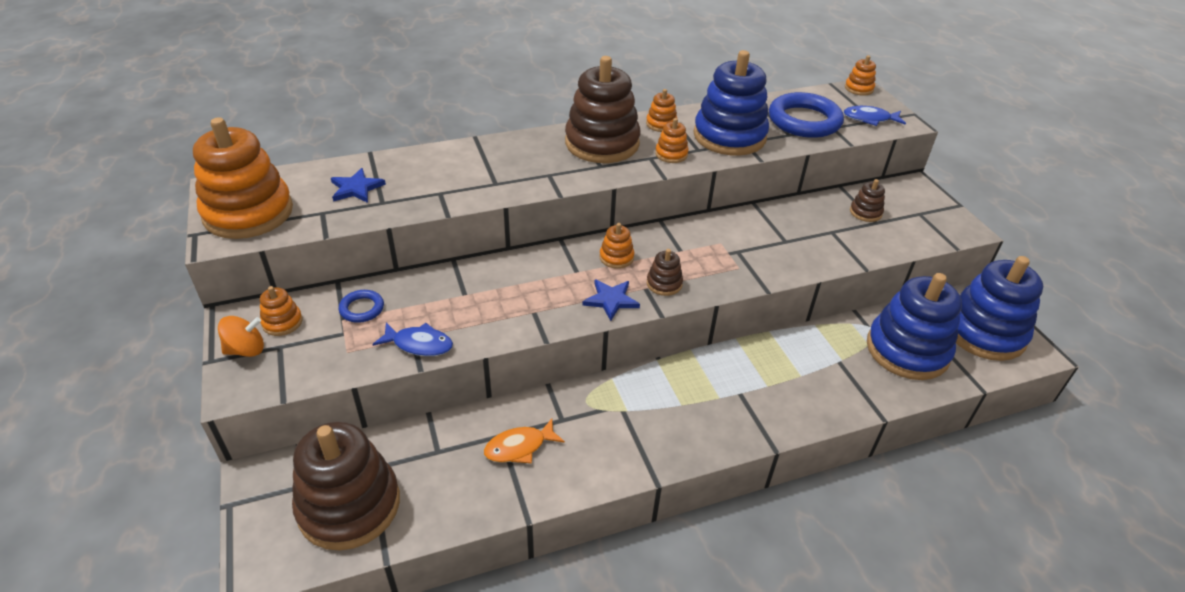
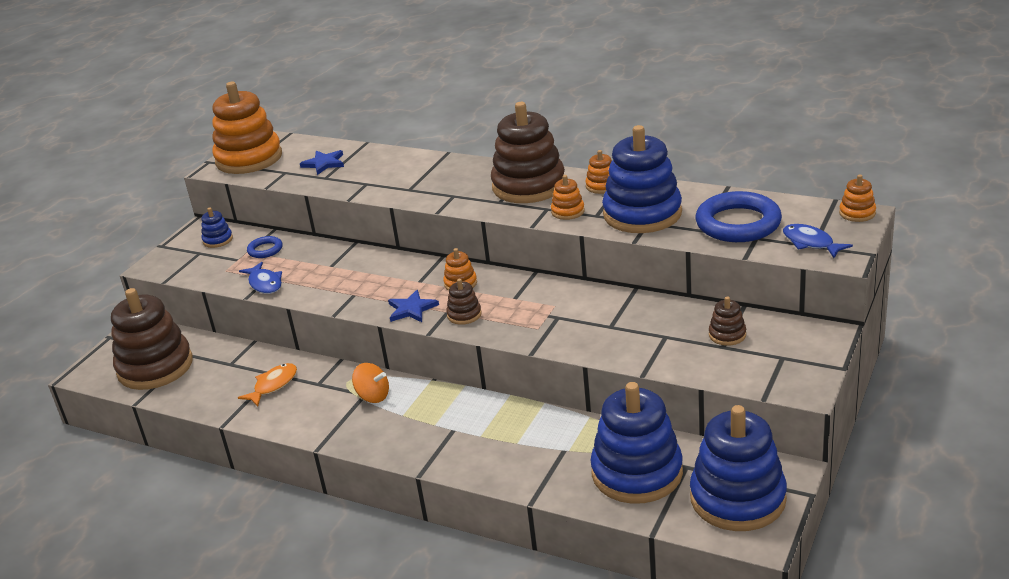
camera: 50 degrees right, 10 degrees down
(246, 350) = (183, 247): orange spinning top -> orange spinning top (373, 396)
(282, 322) = (218, 240): orange stacking toy -> blue stacking toy
(519, 447) = (273, 385): orange fish -> orange fish turned 105 degrees clockwise

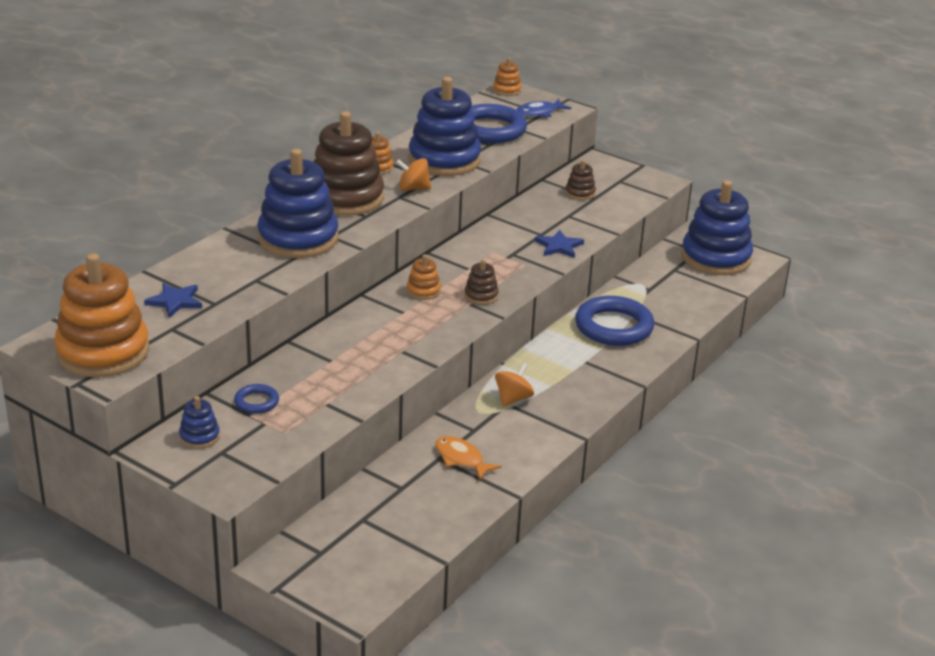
camera: 85 degrees left, 0 degrees up
(155, 367) = (374, 546): brown stacking toy -> none
(265, 283) = (338, 405): blue fish -> none
(411, 309) = (453, 321): blue star -> blue star (559, 246)
(530, 438) = (614, 327): none -> blue ring
(568, 211) = (413, 188): orange stacking toy -> orange spinning top
(637, 473) = (674, 289): blue stacking toy -> blue stacking toy (298, 239)

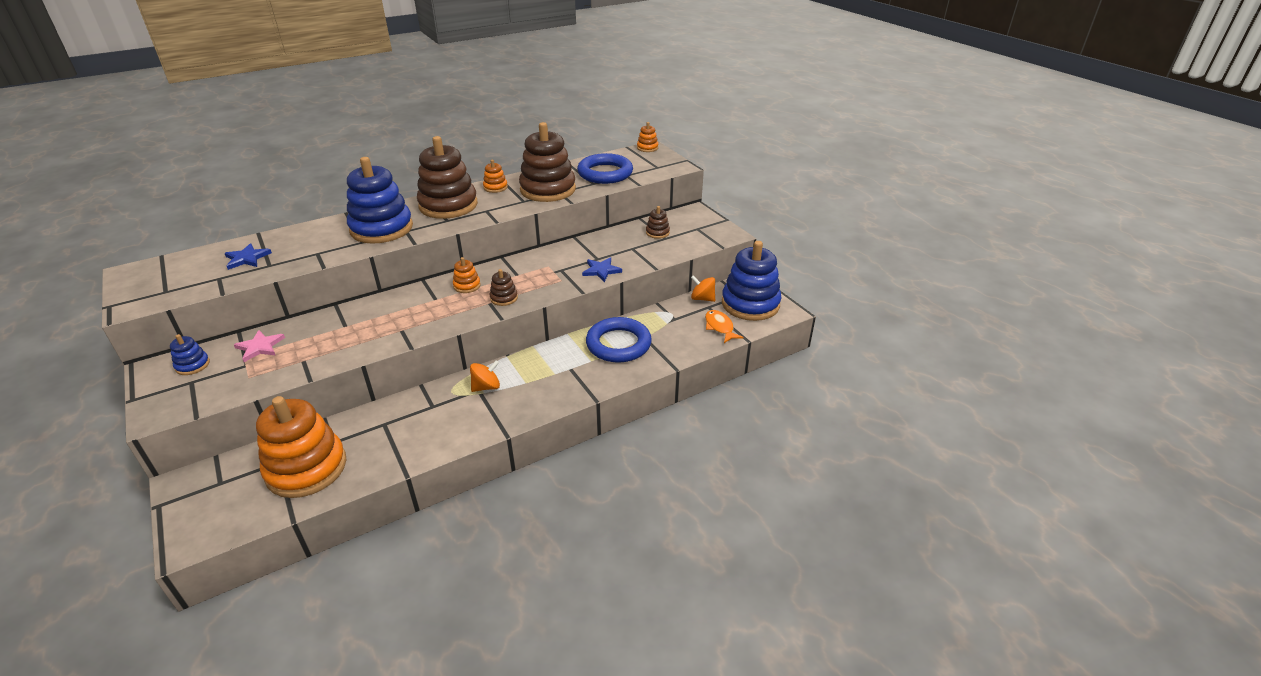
camera: 25 degrees right, 5 degrees up
(103, 352) = (155, 286): orange stacking toy -> orange stacking toy (306, 468)
(256, 402) = (260, 347): blue ring -> pink star
(413, 188) = (502, 206): orange spinning top -> orange spinning top (702, 298)
(444, 160) = (548, 189): blue stacking toy -> brown stacking toy
(461, 459) = (398, 429): orange fish -> orange fish (720, 327)
(539, 113) = (654, 167): blue fish -> none

